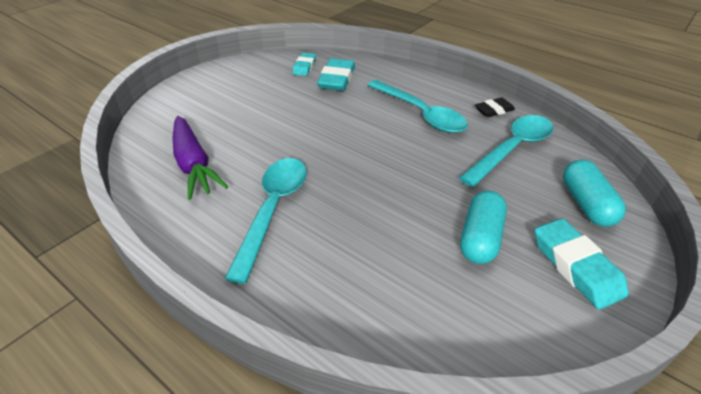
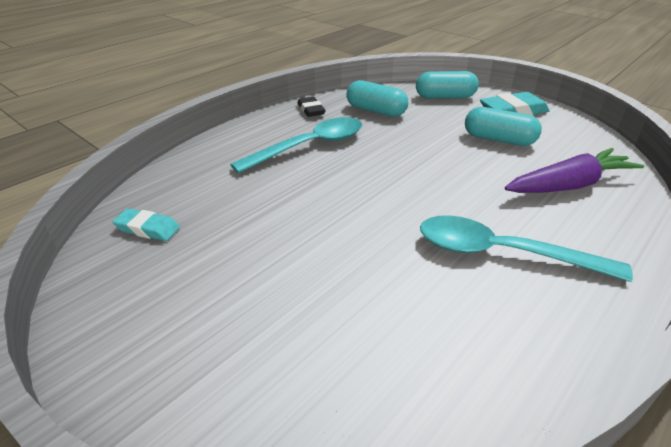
camera: 85 degrees left, 5 degrees down
(194, 165) = (425, 343): purple carrot -> purple carrot (569, 185)
(337, 79) = (205, 199): turquoise eraser -> none
(512, 149) = (376, 111): turquoise spoon -> turquoise capsule

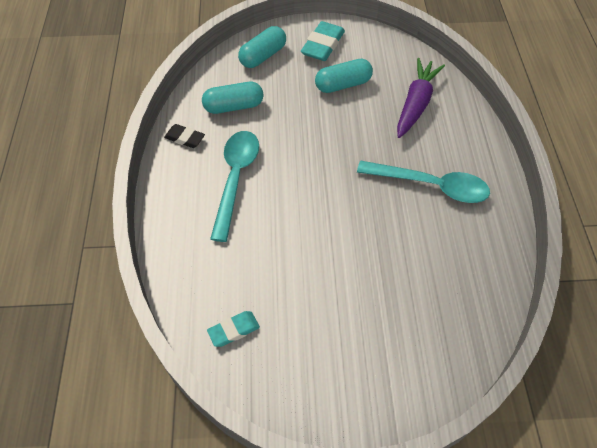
camera: 45 degrees left, 20 degrees up
(501, 253) = (431, 186): turquoise spoon -> turquoise spoon turned 135 degrees counterclockwise

